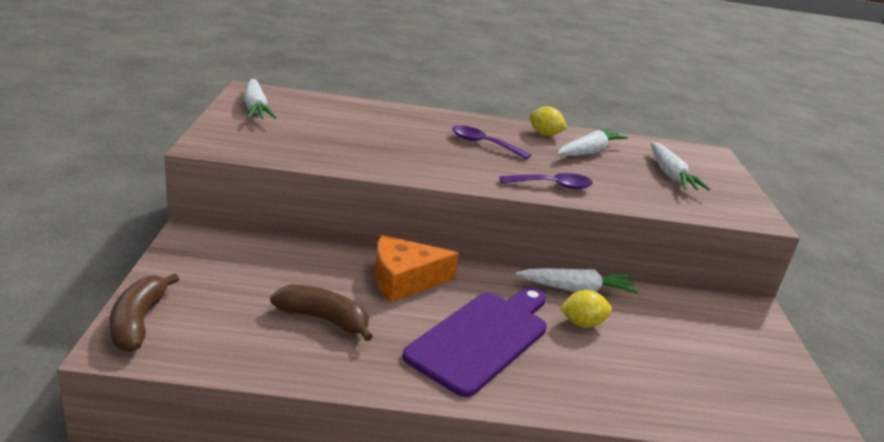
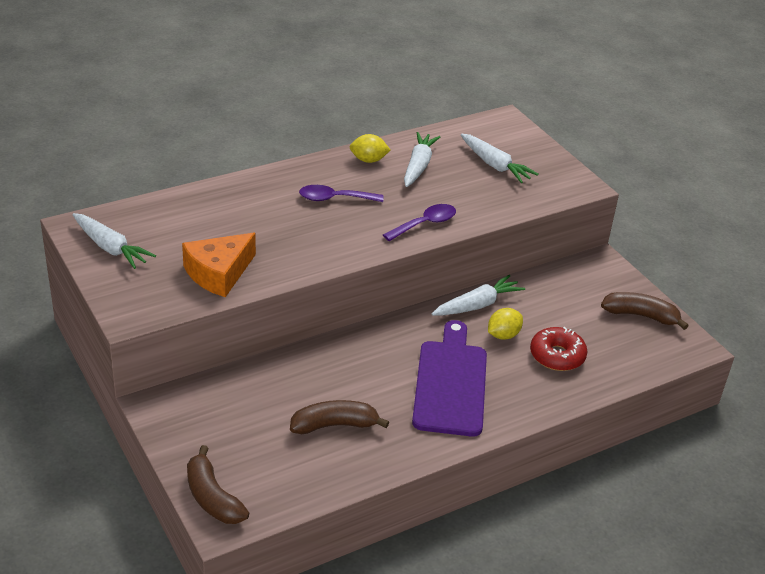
camera: 30 degrees left, 10 degrees up
(404, 280) = (354, 360): orange cheese -> orange cheese (219, 273)
(630, 366) = (557, 356): none -> red donut
(770, 373) = (641, 316): none -> brown banana

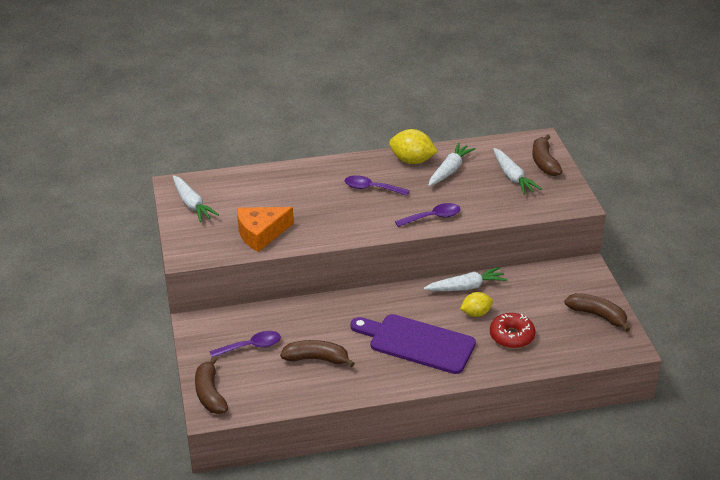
camera: 20 degrees right, 0 degrees up
(242, 424) = (251, 346): none -> purple spoon
(368, 160) = (412, 161): yellow lemon -> yellow lemon, size x1.53
(450, 383) = (417, 343): purple cutting board -> purple cutting board turned 90 degrees counterclockwise
(522, 144) = (544, 162): none -> brown banana

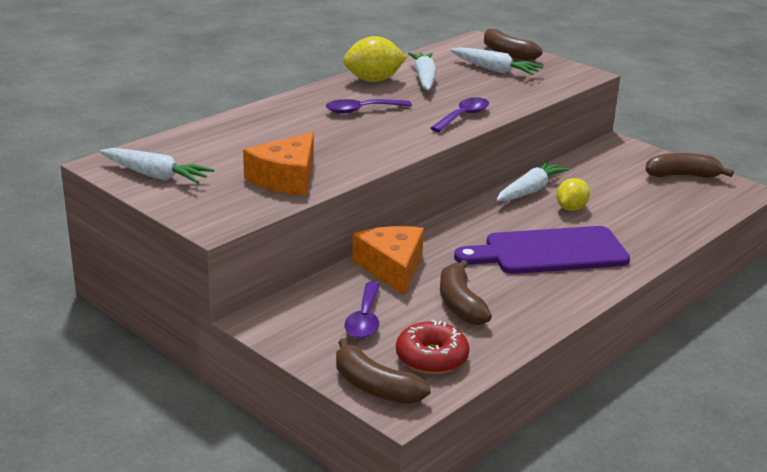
camera: 35 degrees left, 10 degrees down
(251, 346) = (364, 319): purple spoon -> purple spoon turned 150 degrees clockwise
(306, 315) = (392, 268): none -> orange cheese
(316, 359) = (460, 304): brown banana -> brown banana turned 75 degrees counterclockwise
(511, 336) = (632, 216): red donut -> red donut (431, 358)

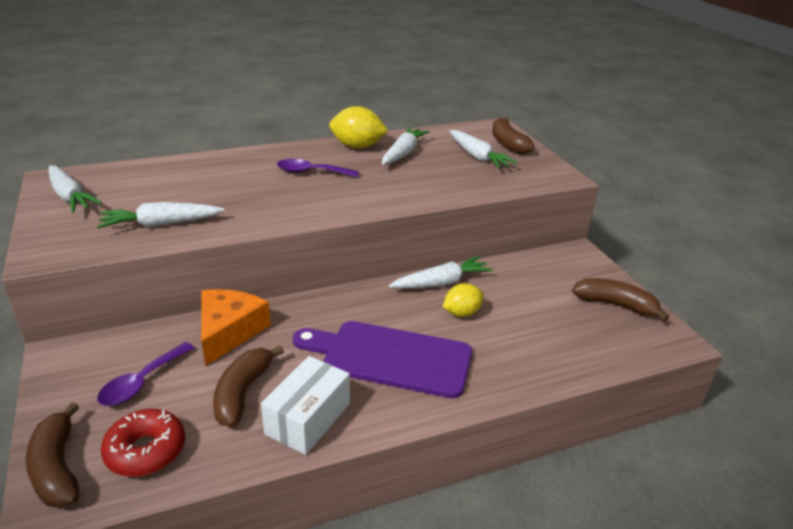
camera: 25 degrees right, 5 degrees up
(286, 178) = (161, 224): orange cheese -> white carrot
(463, 116) = (393, 197): purple spoon -> none
(532, 305) = (308, 419): none -> white box

